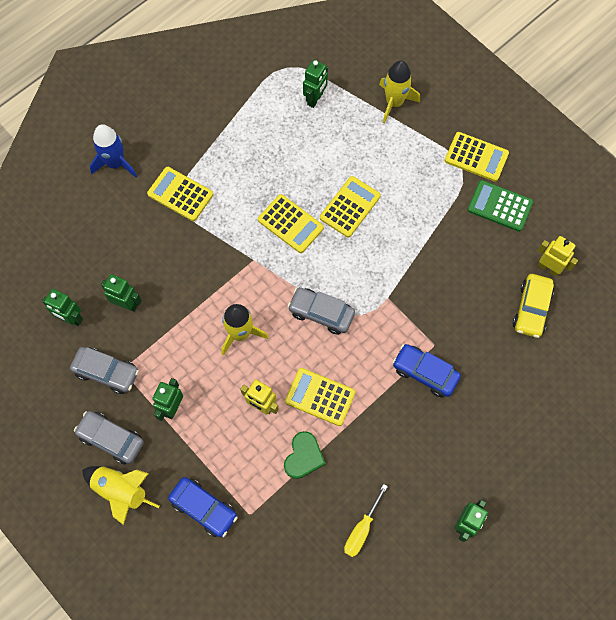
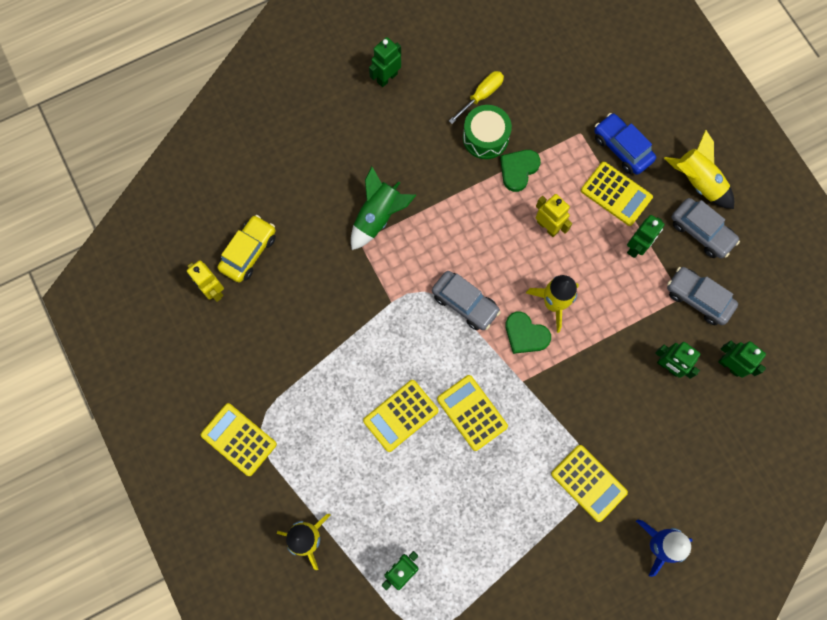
camera: 165 degrees left, 5 degrees up
(260, 299) = (525, 334): none -> green heart
(320, 397) = (488, 220): yellow calculator -> yellow calculator (616, 194)
(345, 483) = (485, 137): none -> green drum
(425, 373) = (378, 217): blue car -> green rocket
(499, 206) = (236, 372): green calculator -> none

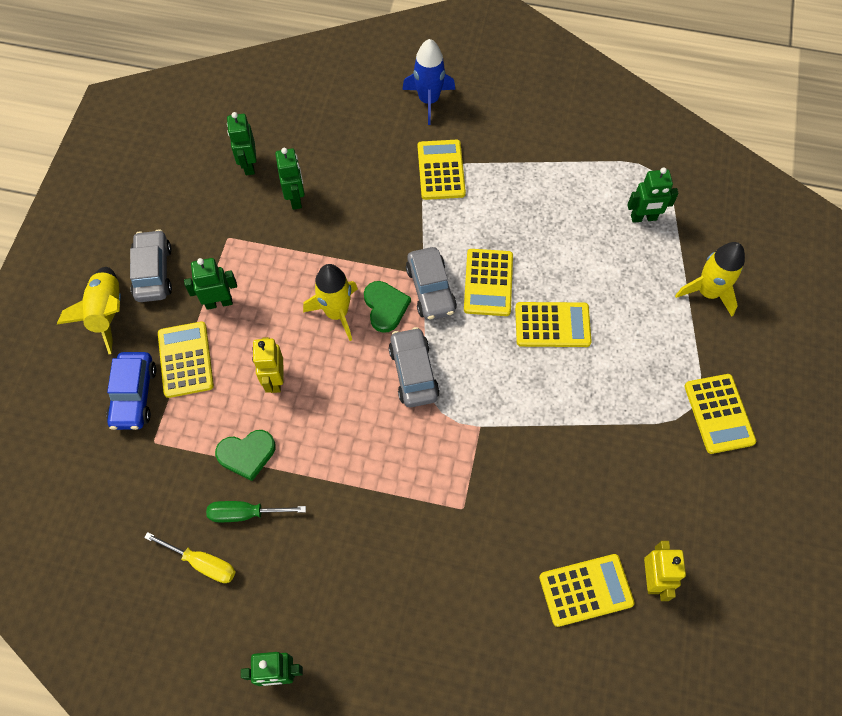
camera: 140 degrees left, 10 degrees down
(249, 252) = (586, 590): yellow car -> yellow calculator
(378, 217) = (423, 519): green rocket -> none
(482, 95) = (203, 563): yellow screwdriver -> yellow screwdriver turned 150 degrees counterclockwise
(485, 137) = (244, 513): green drum -> green screwdriver
(698, 298) = (216, 226): grey car -> grey car (431, 290)

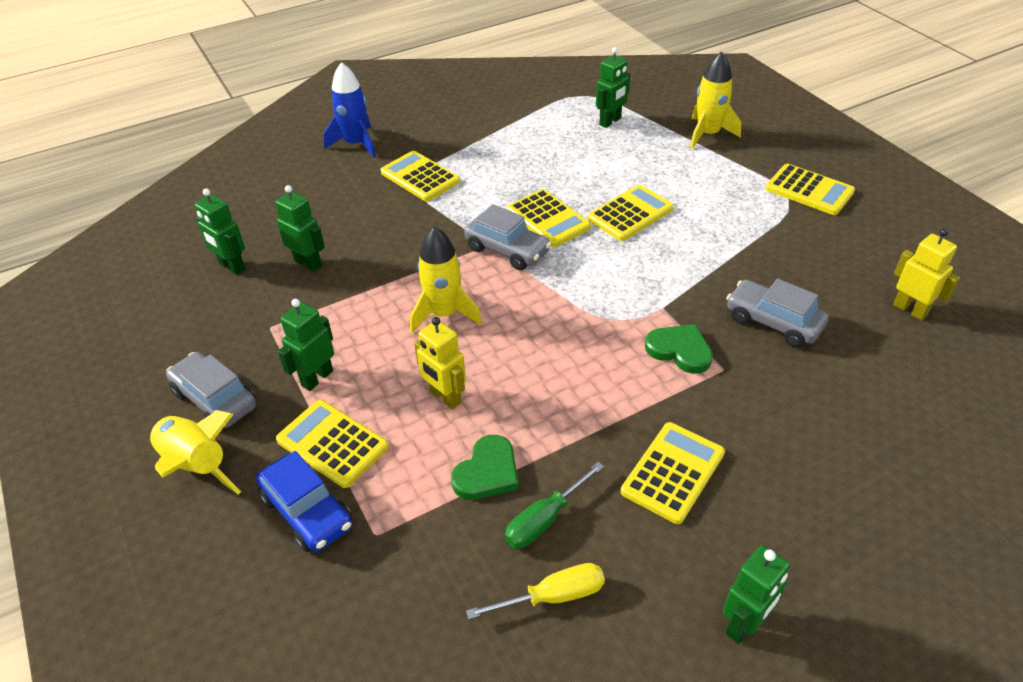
camera: 40 degrees left, 20 degrees down
(385, 307) = (483, 284): green heart -> green heart (680, 350)
(413, 372) = (563, 310): grey car -> grey car (773, 322)
(586, 590) = (881, 351): yellow calculator -> yellow calculator (673, 472)

